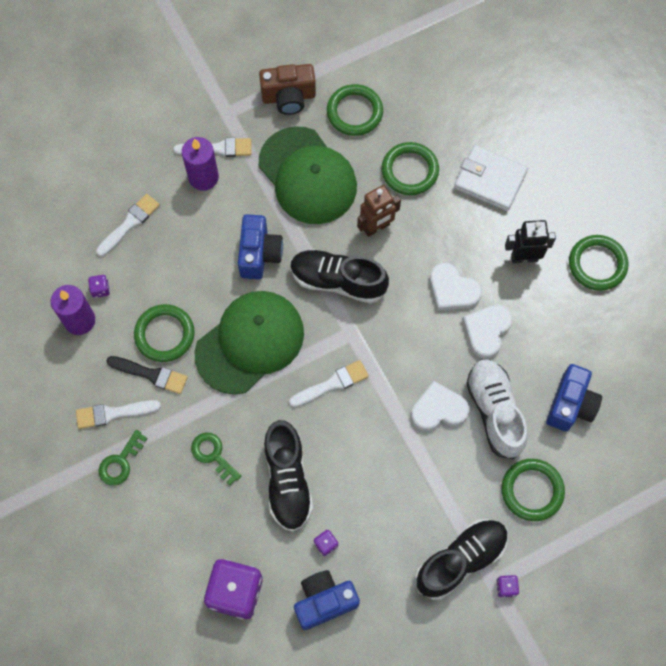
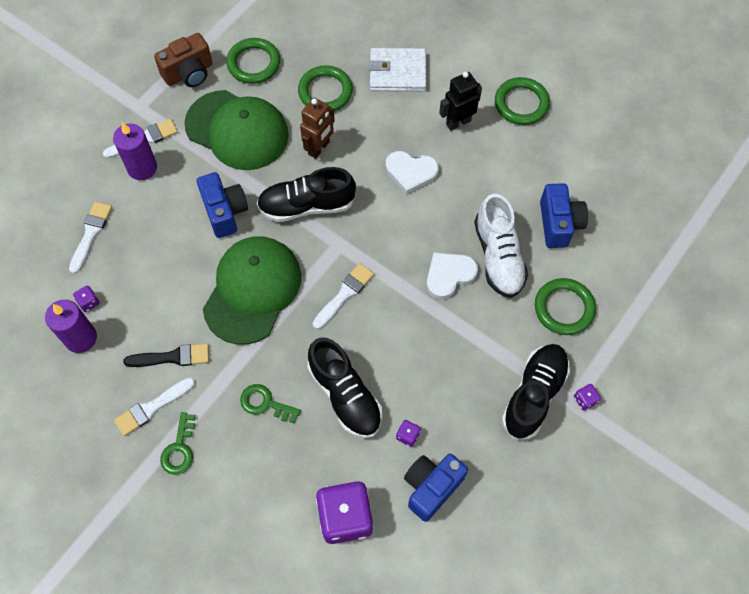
camera: 25 degrees left, 5 degrees down
(164, 334) = (169, 316): green ring -> none
(487, 330) = (457, 193): white heart -> none
(495, 411) = (498, 256): white shoe -> white shoe turned 150 degrees counterclockwise

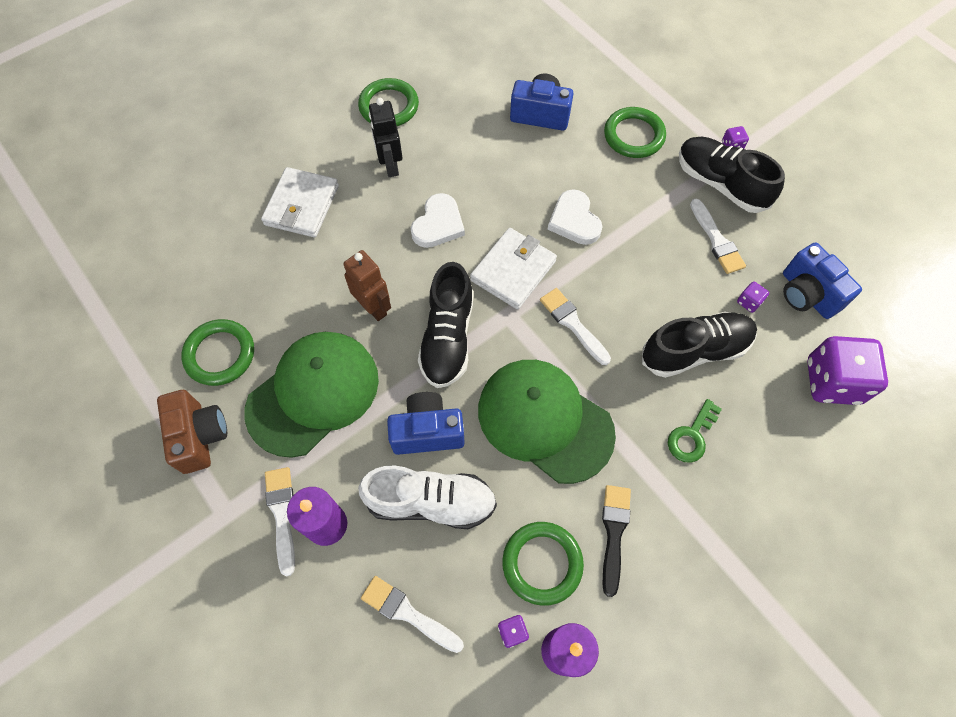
camera: 75 degrees left, 0 degrees up
(152, 407) = (677, 570): white brush -> white brush (716, 240)
(179, 449) = (735, 545): green key -> none
(325, 91) = (297, 284): green ring -> green ring (542, 563)
(383, 238) = (513, 270): none -> white wallet
(498, 256) = (563, 173): white shoe -> white shoe (431, 502)

